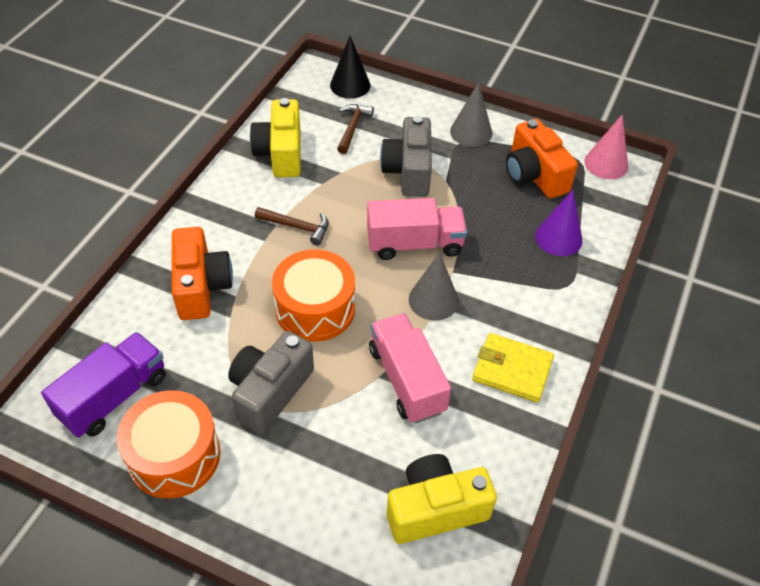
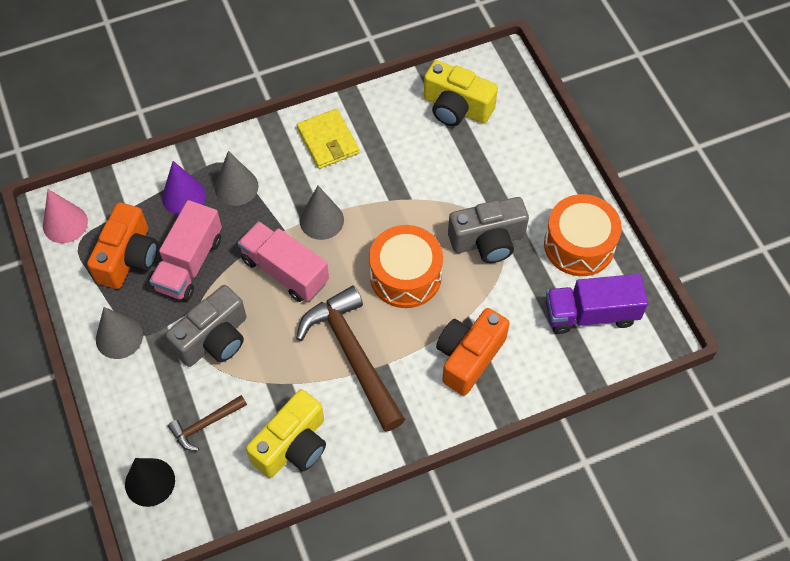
camera: 135 degrees left, 10 degrees up
(297, 227) = (352, 355): brown hammer -> brown hammer, size x2.02
(406, 380) = (397, 183): pink truck -> pink truck (189, 263)
(532, 274) = (236, 187): none -> grey cone

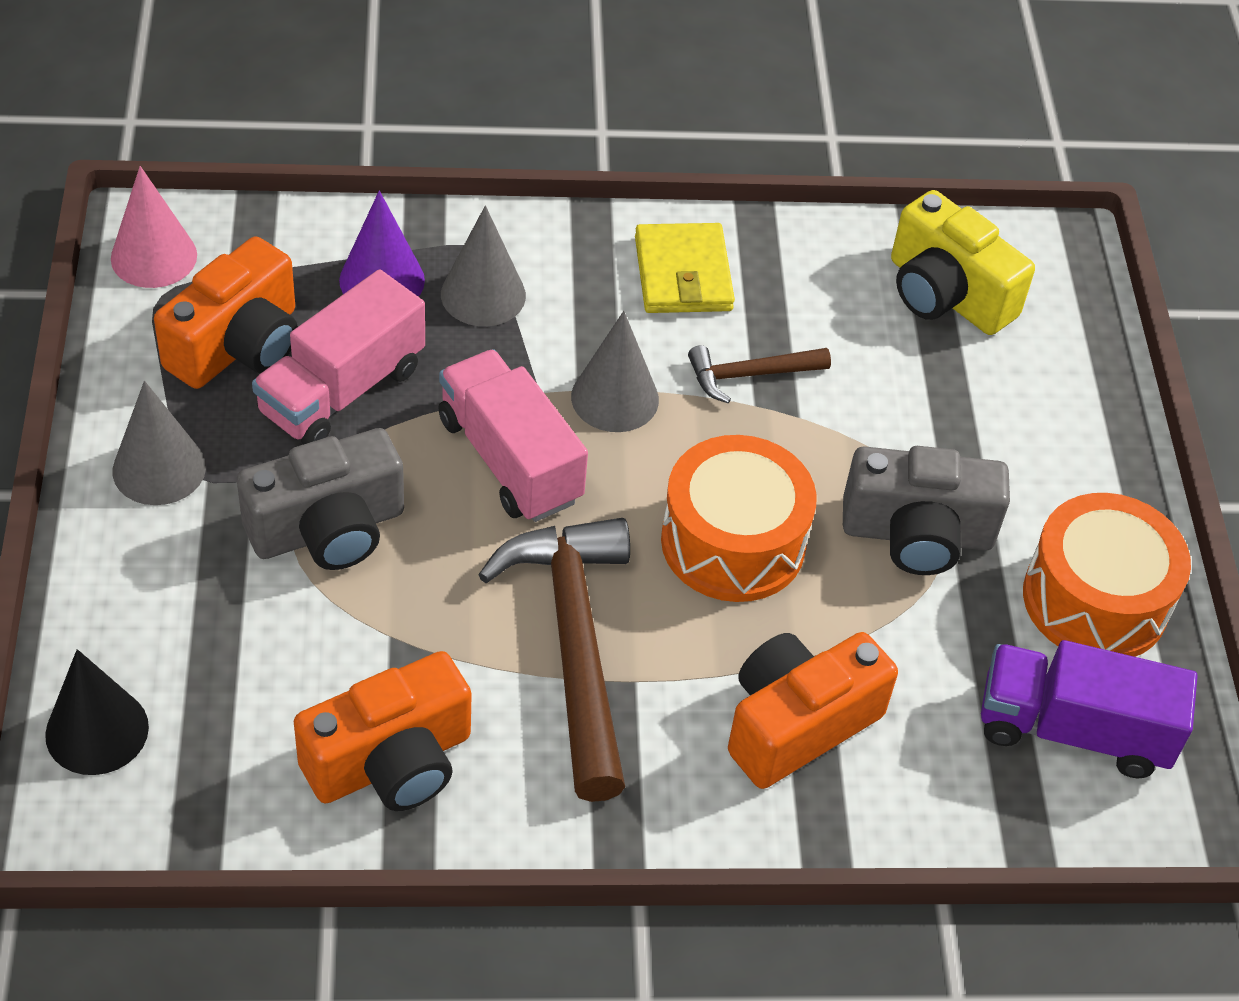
camera: 15 degrees right, 10 degrees down
(205, 425) = (244, 668): brown hammer -> brown hammer (749, 375)
(293, 445) = (391, 762): yellow camera -> orange camera

